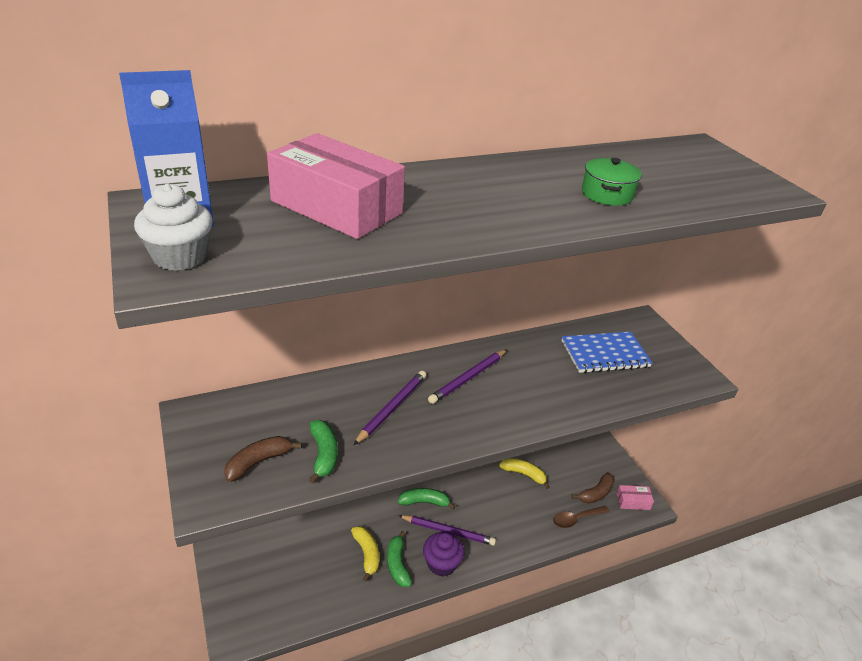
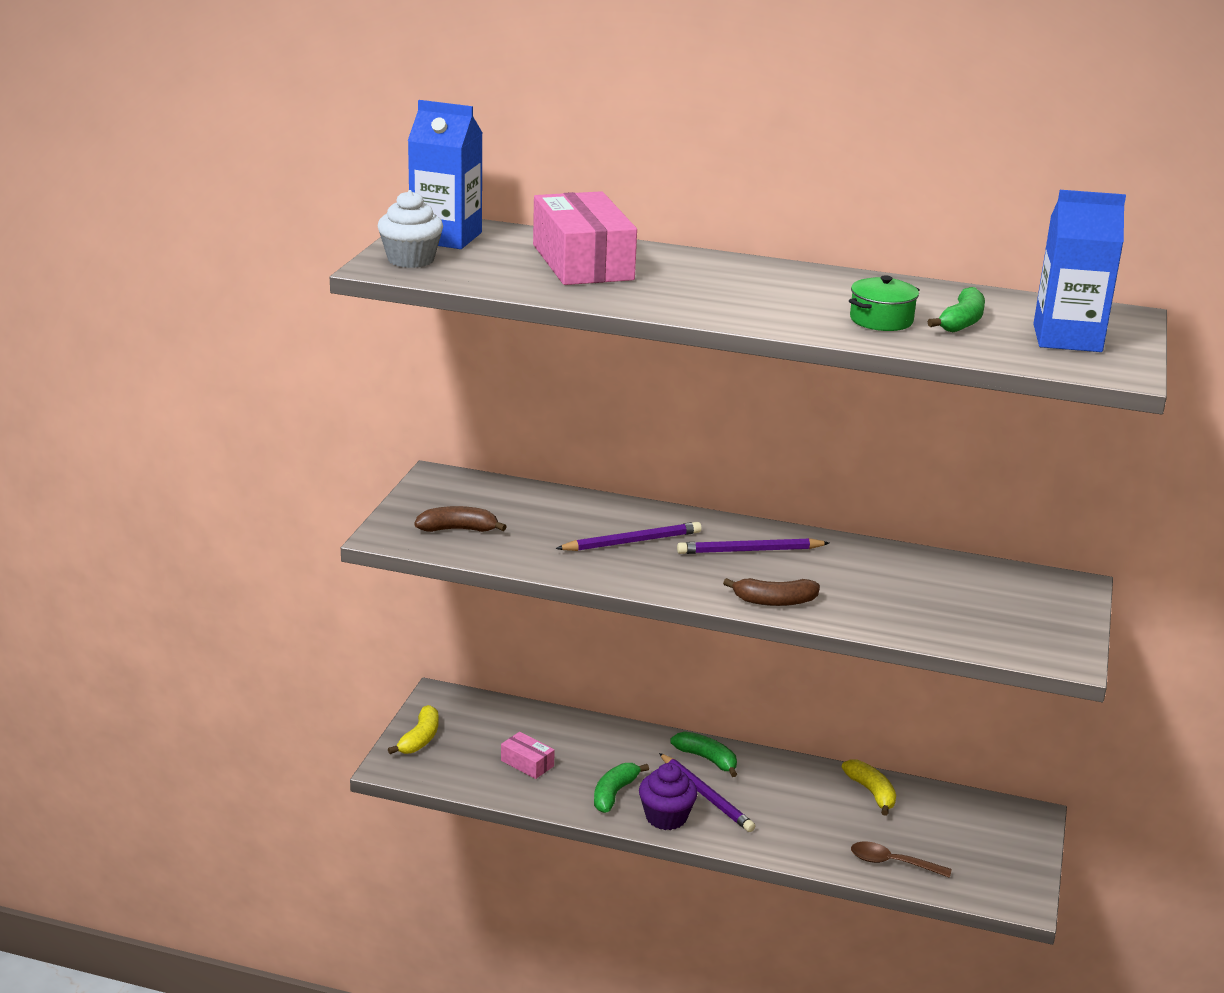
camera: 40 degrees right, 10 degrees down
(324, 454) = (522, 547): green banana -> green banana (961, 322)
(367, 554) = (589, 770): yellow banana -> yellow banana (420, 739)
(596, 493) = (955, 855): brown banana -> brown banana (774, 601)
(604, 354) = (960, 593): blue notebook -> none
(633, 501) = (1002, 886): pink box -> pink box (527, 763)
(712, 173) = (1067, 338): none -> blue carton

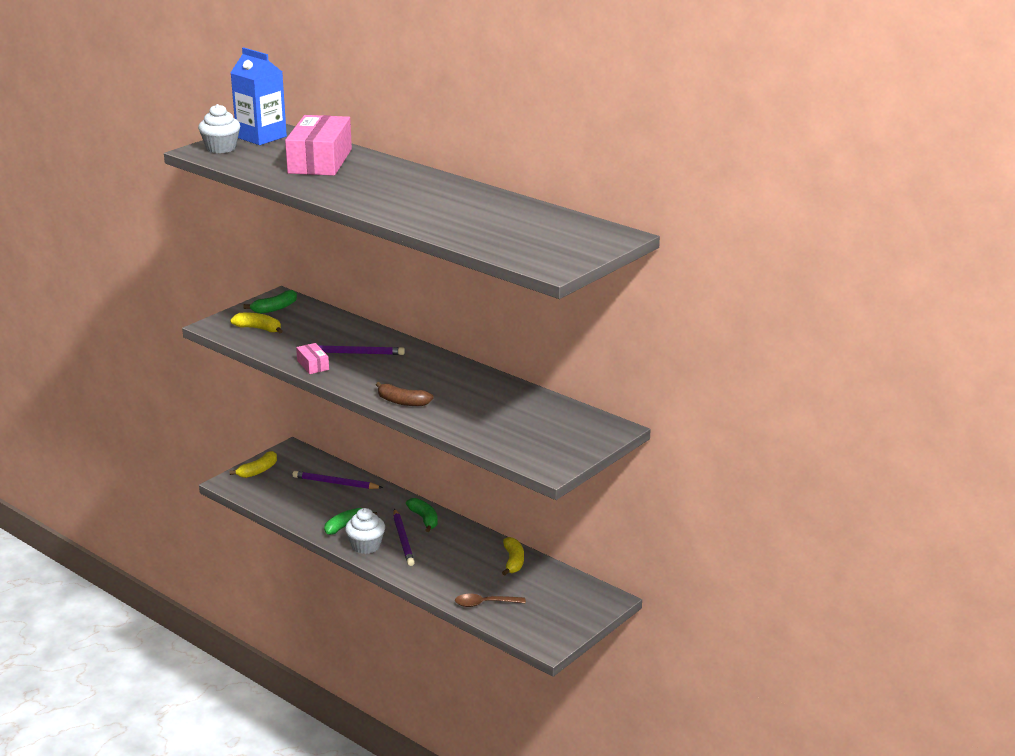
camera: 25 degrees right, 0 degrees up
(458, 529) = (259, 329): brown banana -> yellow banana
(527, 763) = (309, 498): pink box -> pink box (313, 365)
(666, 817) = (366, 546): purple cupcake -> white cupcake
(750, 551) = (423, 371): purple pencil -> purple pencil (335, 483)
(881, 320) = (450, 218): green pot -> none
(892, 863) = (484, 604): brown spoon -> brown spoon turned 45 degrees counterclockwise
(961, 322) = (501, 225): green banana -> green banana (275, 308)
(1067, 338) = (554, 244): blue carton -> none

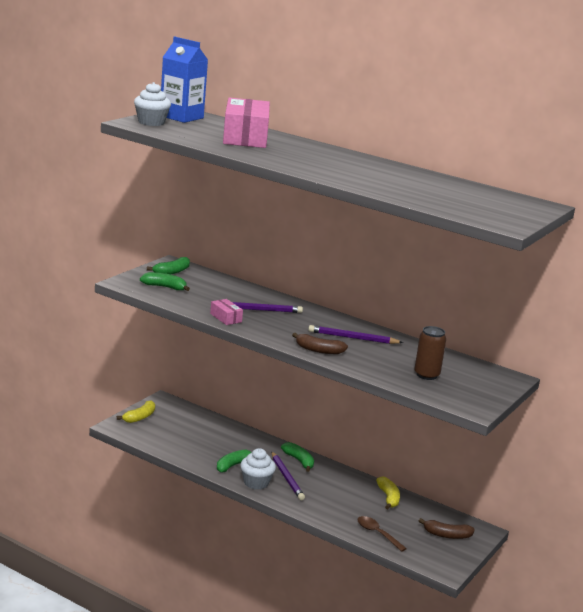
camera: 10 degrees left, 5 degrees down
(259, 329) = (165, 287): yellow banana -> green banana
(335, 483) = (211, 429): purple pencil -> purple pencil (353, 338)
(484, 604) = (377, 533): brown spoon -> brown spoon turned 60 degrees clockwise
(515, 428) = (426, 375): none -> brown can
(565, 605) = (446, 535): none -> brown banana

